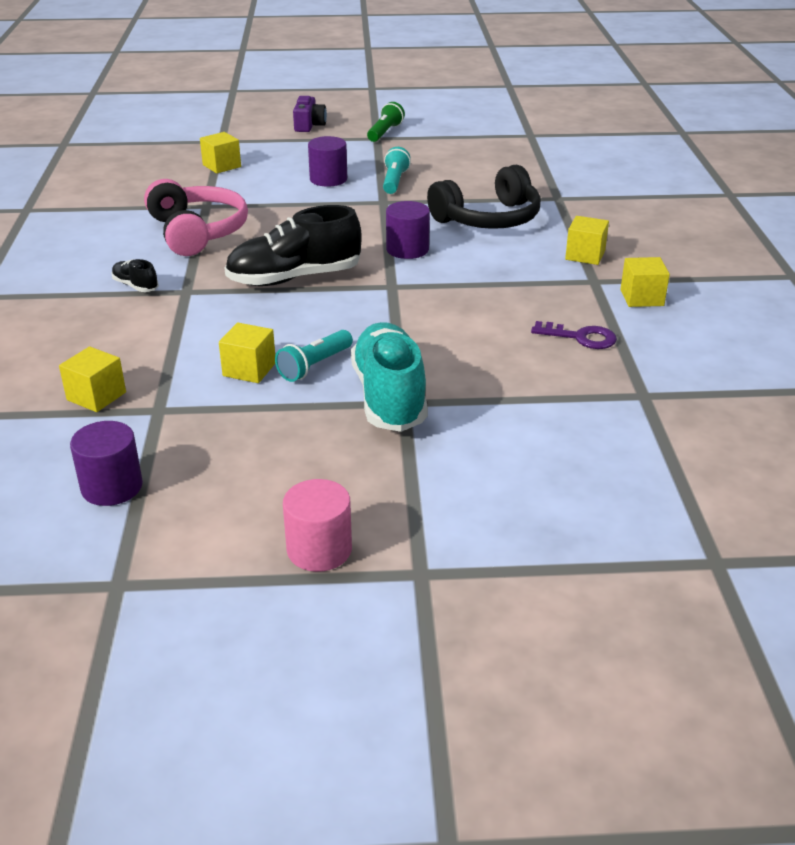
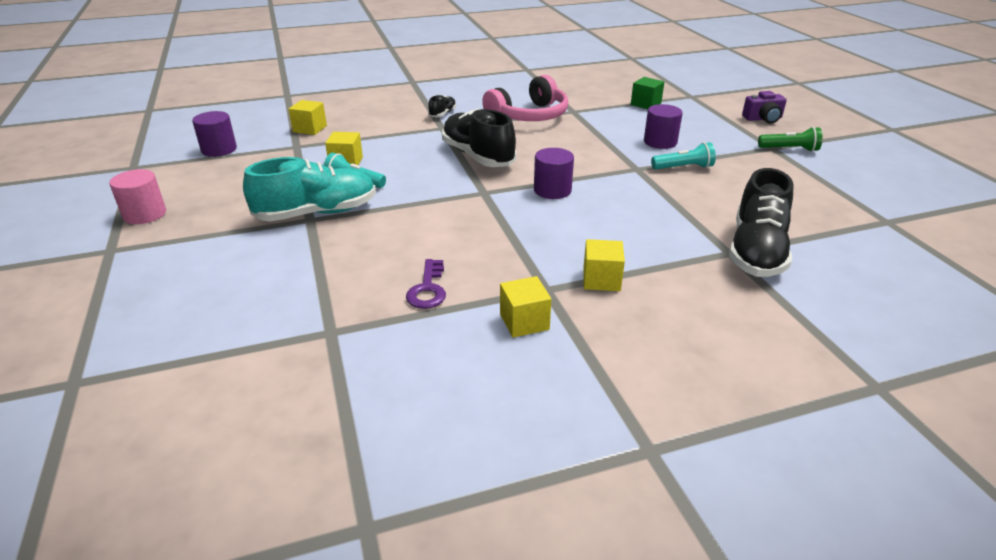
camera: 75 degrees right, 0 degrees up
(222, 166) = (645, 104): yellow cube -> green cube
(488, 219) = (643, 219): black headphones -> none
(559, 188) = (756, 251): none -> black shoe

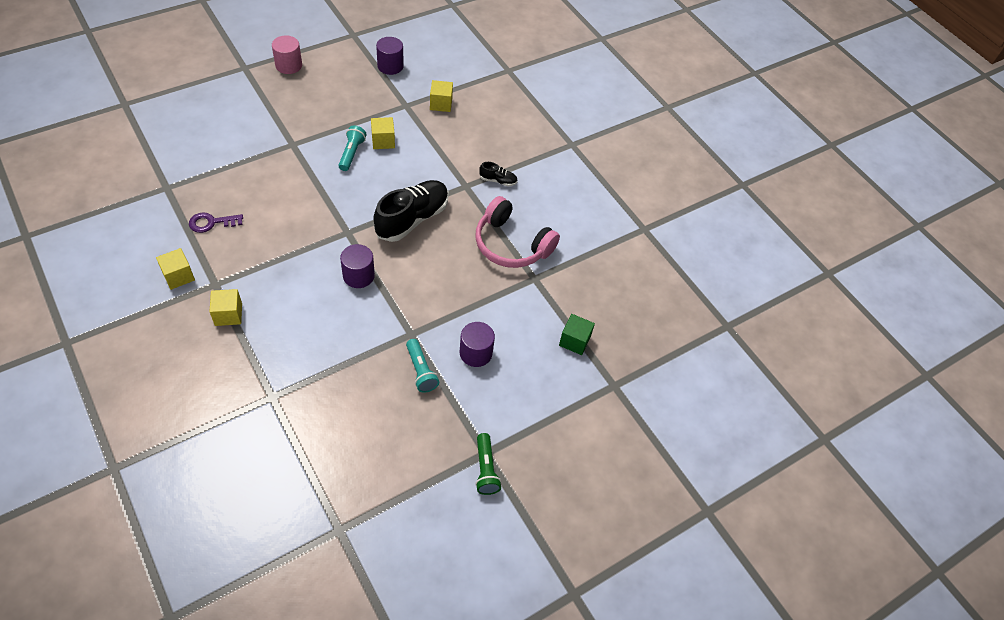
camera: 70 degrees right, 20 degrees up
(317, 213) = (301, 145): turquoise shoe -> none
(756, 251) = (275, 416): black shoe -> none
(763, 119) = (566, 454): purple camera -> none

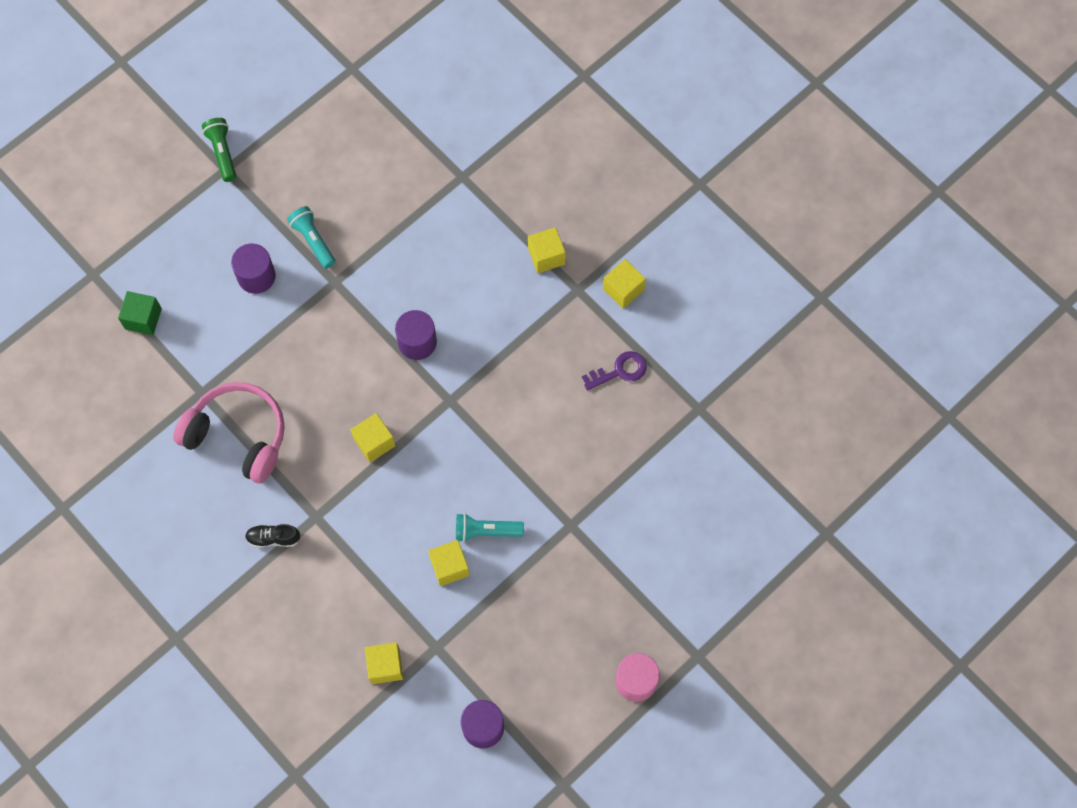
camera: 175 degrees right, 15 degrees up
(351, 153) = (486, 531): turquoise flashlight -> turquoise flashlight turned 90 degrees clockwise
(412, 219) = (374, 442): black shoe -> yellow cube

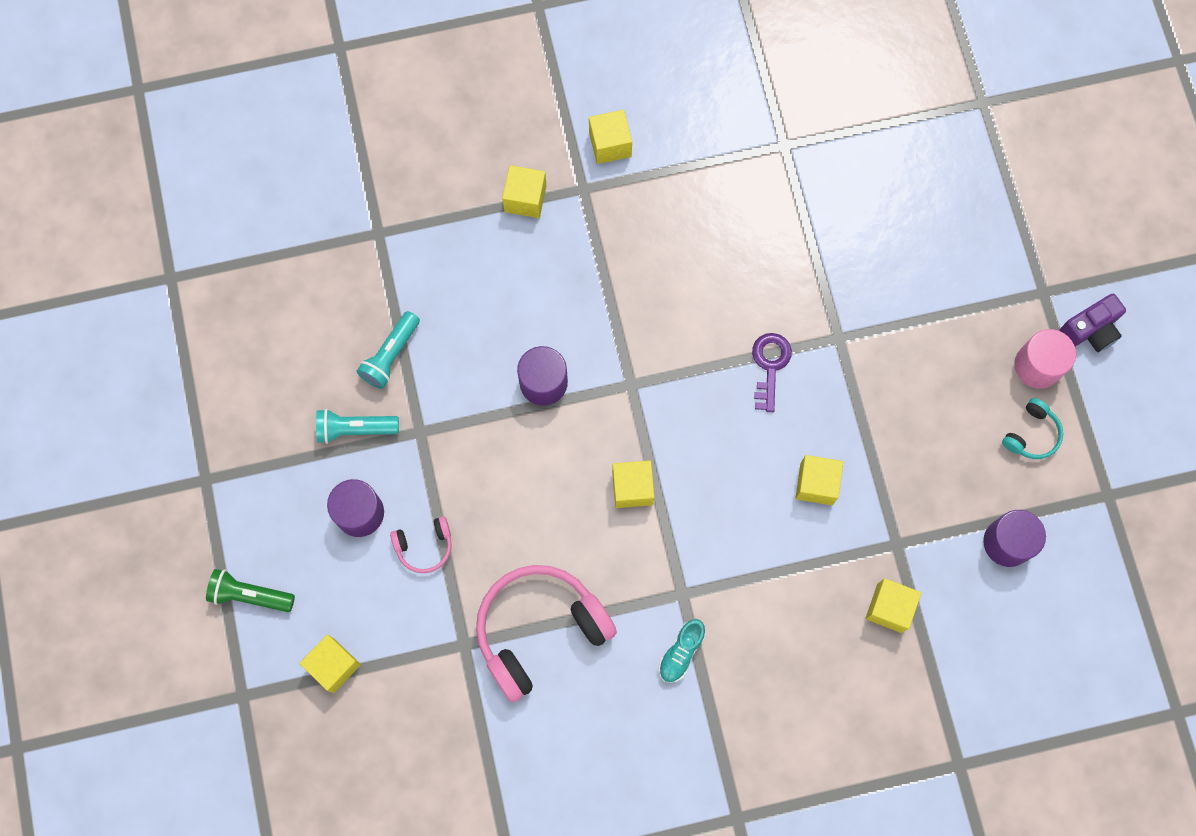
camera: 60 degrees left, 5 degrees up
(143, 319) = (333, 665): green cube -> yellow cube
(222, 153) = (182, 472): green flashlight -> green flashlight (249, 595)
(256, 330) = (424, 546): none -> pink headphones
(273, 538) = (681, 652): black shoe -> turquoise shoe
(486, 531) = (798, 426): turquoise flashlight -> turquoise flashlight (391, 355)
(578, 703) = (1031, 434): none -> turquoise headphones
(619, 371) = (698, 198): purple key -> purple key (770, 366)
(689, 707) = (1090, 330): none -> purple camera

